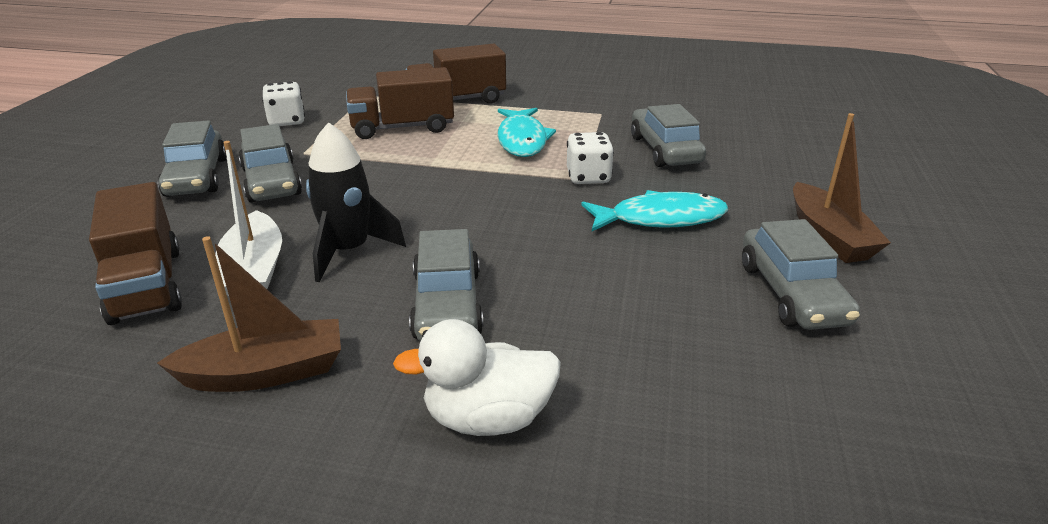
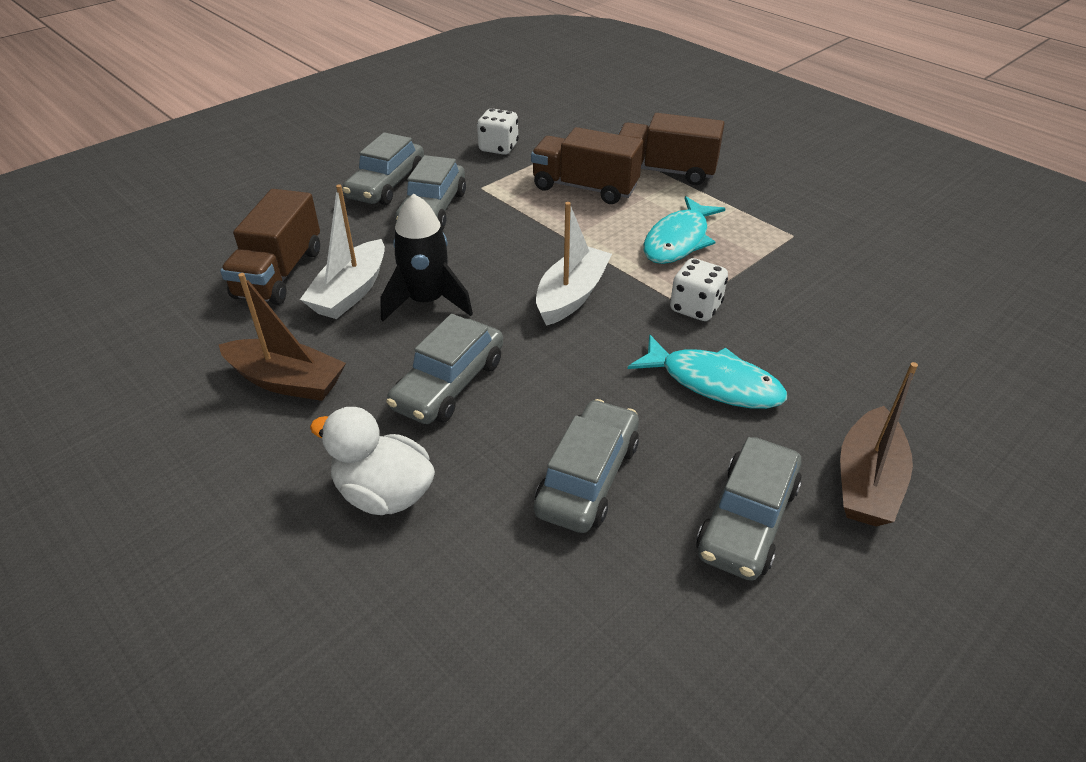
camera: 35 degrees right, 10 degrees up
(480, 202) = (571, 295): none -> white boat
(665, 150) = (811, 306): grey car -> grey car (588, 478)

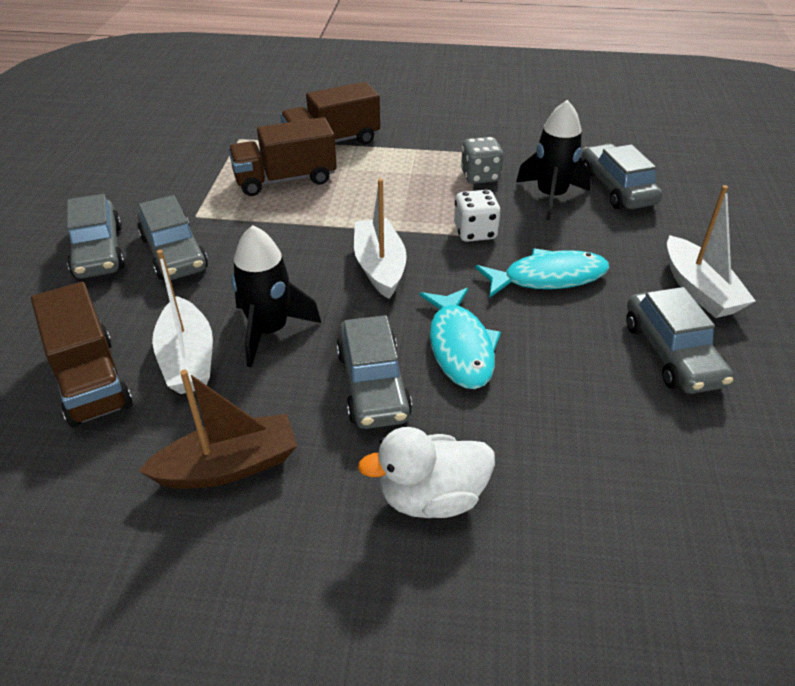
camera: 40 degrees left, 0 degrees up
(498, 148) = (168, 176): white dice -> none
(588, 478) = (553, 389): grey car -> grey car (616, 188)
(678, 240) = (405, 189): turquoise fish -> turquoise fish (460, 347)
(769, 260) = (480, 176): none -> grey dice
(820, 311) = (551, 196): none -> black rocket
(867, 481) = (699, 289): brown boat -> white boat

